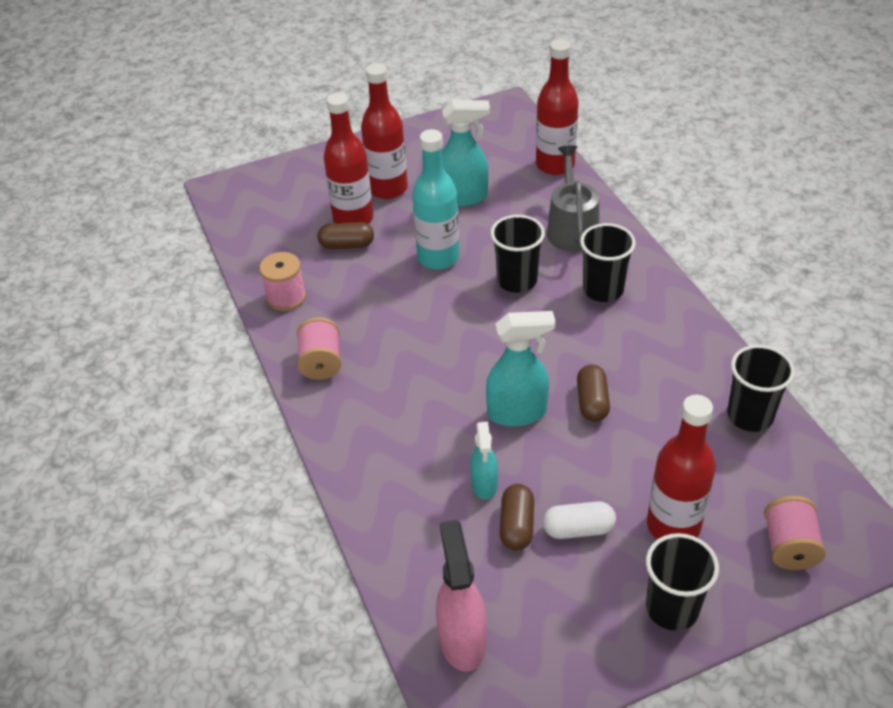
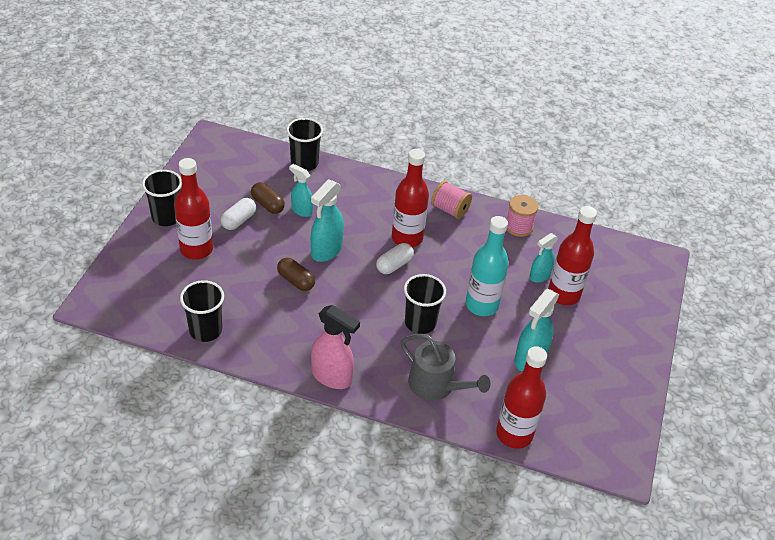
camera: 125 degrees right, 0 degrees up
(347, 245) = (539, 276): brown capsule -> turquoise spray bottle
(388, 188) = (580, 330): red bottle -> red bottle (407, 238)
(462, 640) = (242, 155): pink spray bottle -> pink spray bottle (332, 377)
(466, 347) = (394, 265): none -> white capsule
(603, 290) = (365, 353): black cup -> black cup (304, 163)
(789, 546) = (132, 275): pink spool -> none

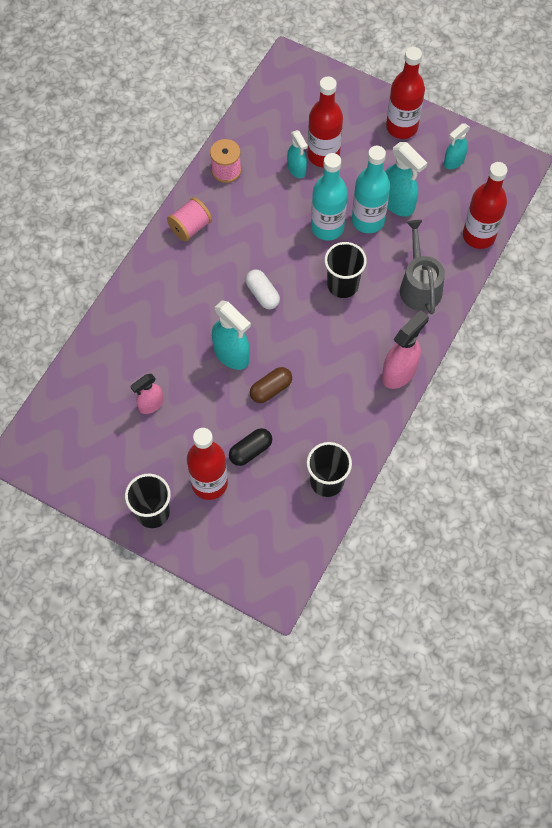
camera: 75 degrees left, 20 degrees up
(231, 273) = (250, 451): none -> black capsule
(239, 220) = (171, 437): white capsule -> none
(267, 204) = (150, 404): brown capsule -> pink spray bottle
(301, 210) = (166, 371): turquoise spray bottle -> turquoise spray bottle (453, 161)
(304, 163) = (88, 358): black cup -> none
(407, 238) = (226, 275): red bottle -> red bottle (401, 127)
(436, 385) = (419, 286): grey watering can -> grey watering can turned 60 degrees counterclockwise
(500, 336) = (368, 220): none -> turquoise bottle

